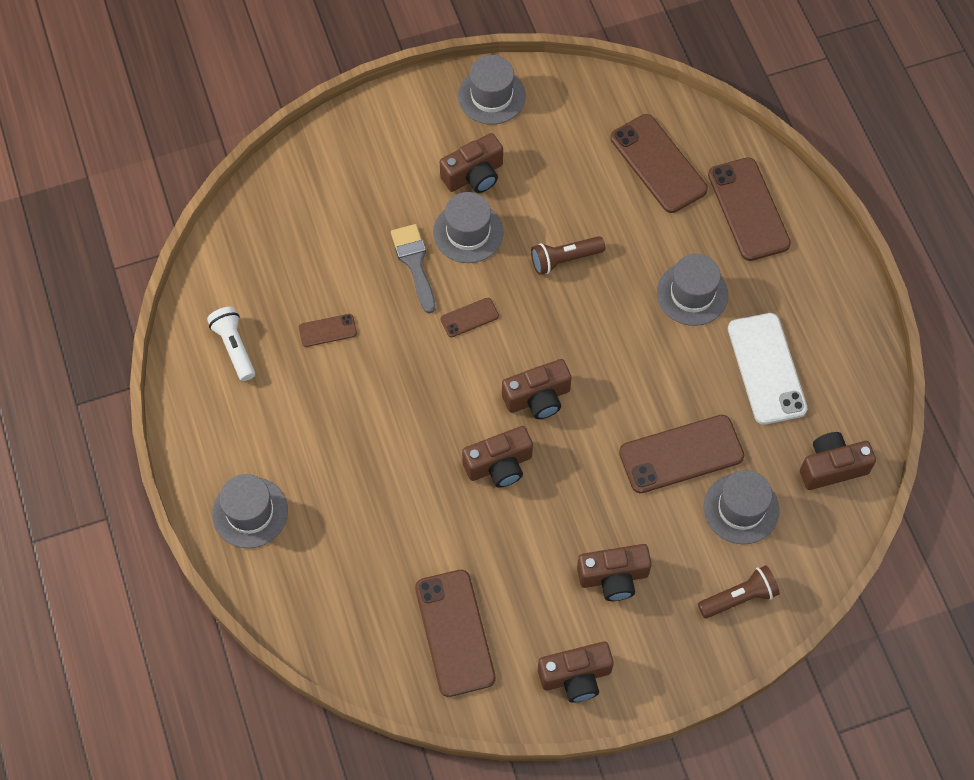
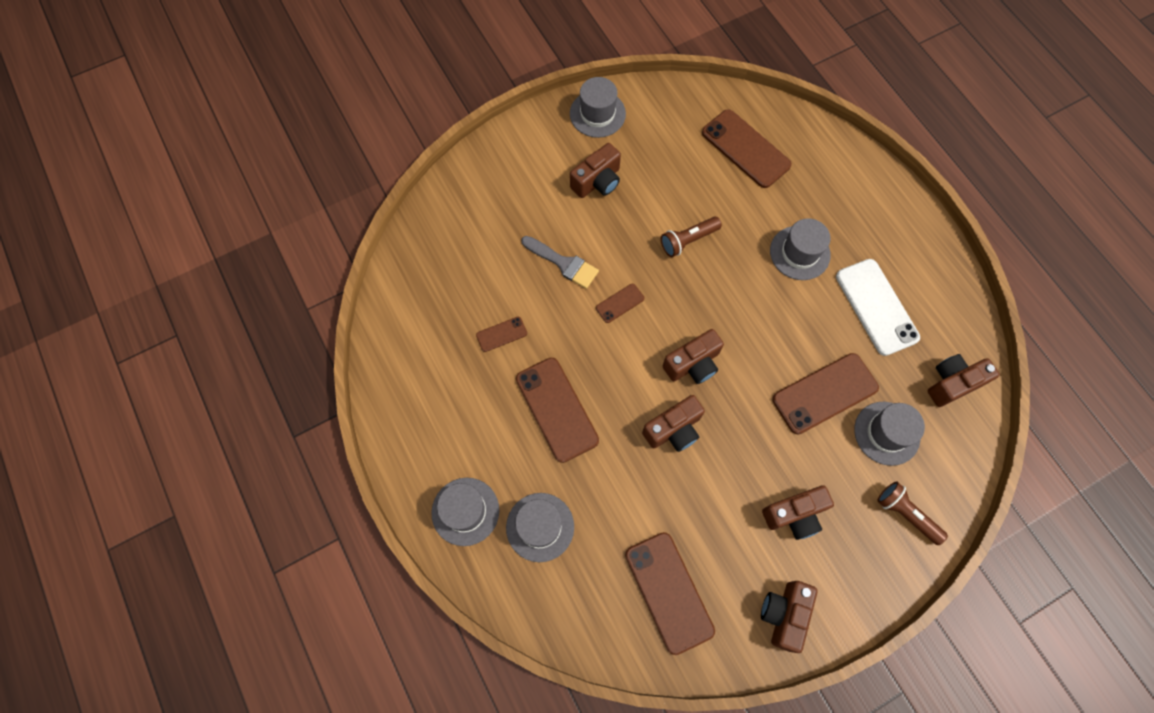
camera: 10 degrees left, 5 degrees up
(234, 347) = (424, 362): white flashlight -> none
(414, 263) = (563, 263): grey brush -> grey brush turned 150 degrees clockwise
(468, 232) = (603, 230): grey hat -> grey hat (540, 527)
(576, 677) = (784, 614): brown camera -> brown camera turned 135 degrees clockwise
(739, 597) = (905, 514): brown flashlight -> brown flashlight turned 105 degrees counterclockwise
(748, 209) = (827, 175): brown phone -> brown phone (557, 409)

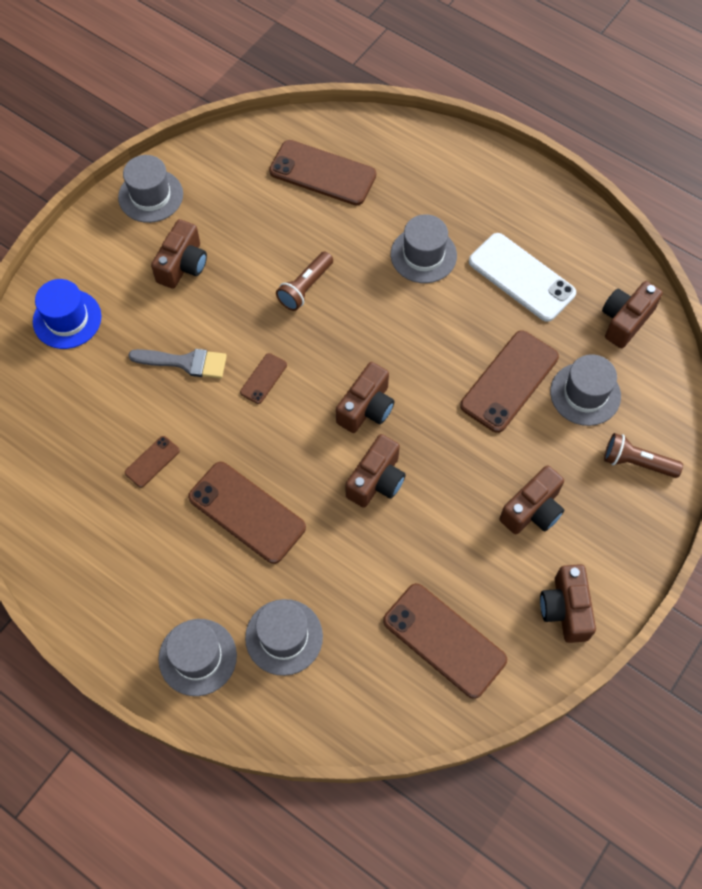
camera: 25 degrees left, 5 degrees down
(488, 189) = (67, 319): none -> blue hat

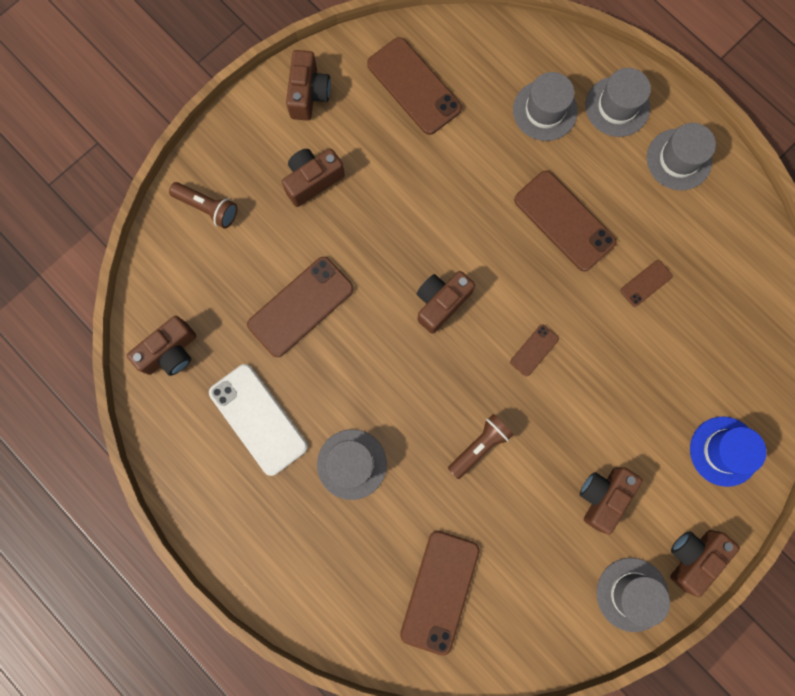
camera: 170 degrees left, 15 degrees up
(185, 362) = (608, 381): grey brush -> none
(322, 173) = (439, 591): brown phone -> brown phone turned 75 degrees clockwise
(376, 480) = (444, 230): brown camera -> brown camera (692, 556)
(585, 394) = (233, 281): grey hat -> grey hat (679, 159)

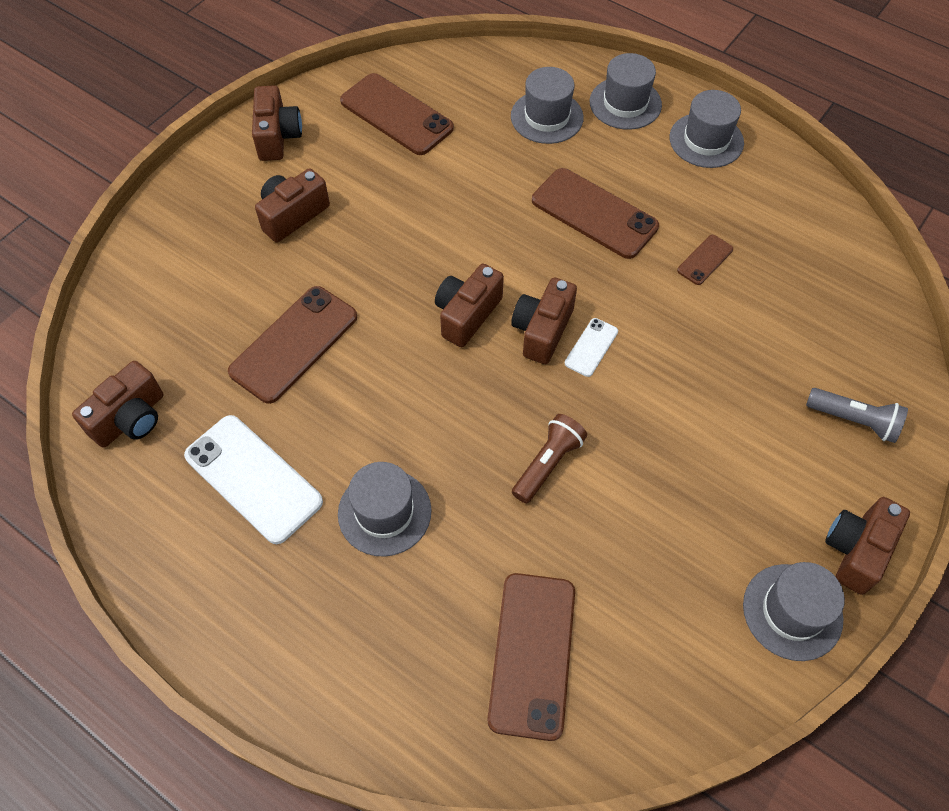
camera: 10 degrees left, 20 degrees down
(208, 208) = (168, 259): brown flashlight -> none
(534, 350) = (591, 347): brown phone -> white phone
(603, 496) = (719, 497): brown camera -> brown camera (542, 330)
(724, 451) = (854, 420): blue hat -> grey flashlight

